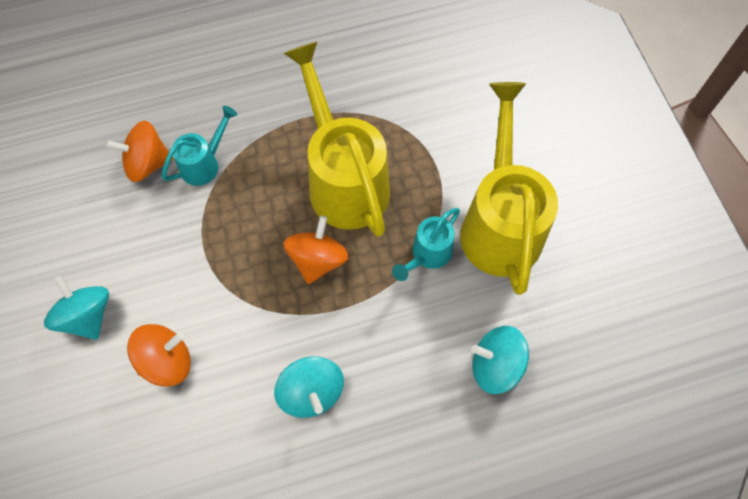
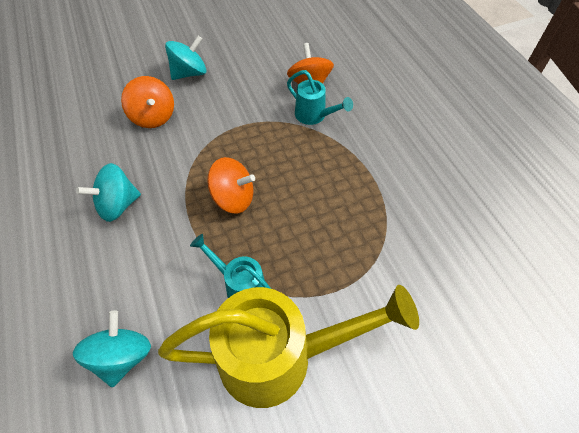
camera: 85 degrees right, 10 degrees down
(344, 180) = (312, 210): yellow watering can -> none

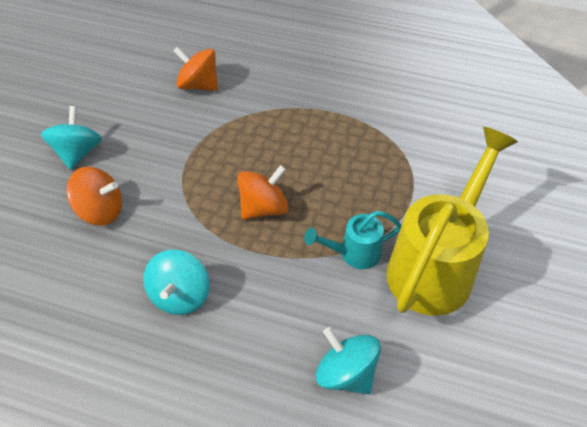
camera: 50 degrees left, 5 degrees down
(314, 116) = (236, 104): turquoise watering can -> none

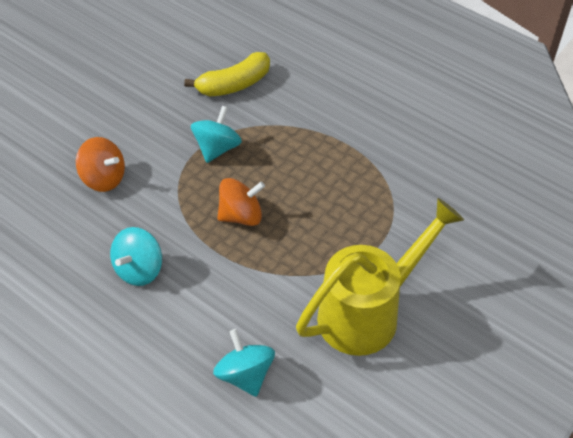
camera: 20 degrees right, 0 degrees up
(78, 153) = (104, 121): turquoise spinning top -> turquoise spinning top (217, 148)
(198, 85) = (234, 84): orange spinning top -> yellow banana
(354, 253) = (301, 279): turquoise watering can -> none

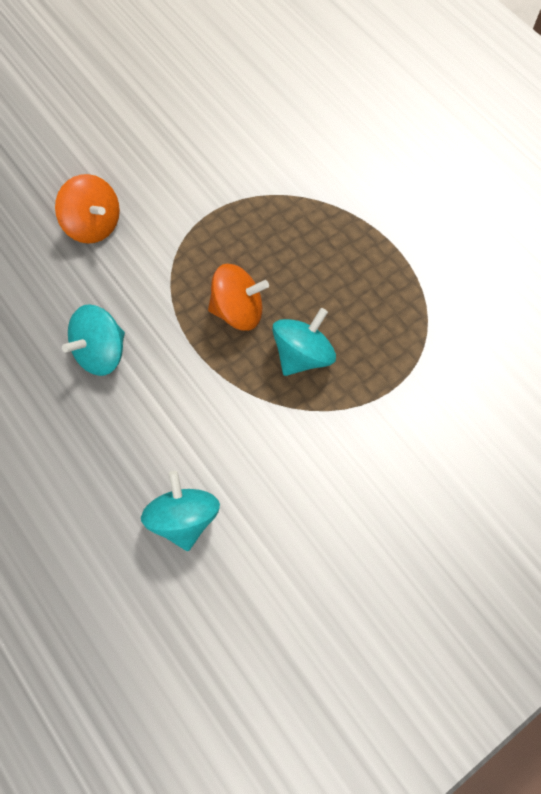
camera: 15 degrees right, 15 degrees up
(217, 148) = (235, 215): turquoise spinning top -> turquoise spinning top (302, 355)
(234, 84) = (279, 134): yellow banana -> none
(368, 312) = (352, 475): yellow watering can -> none

